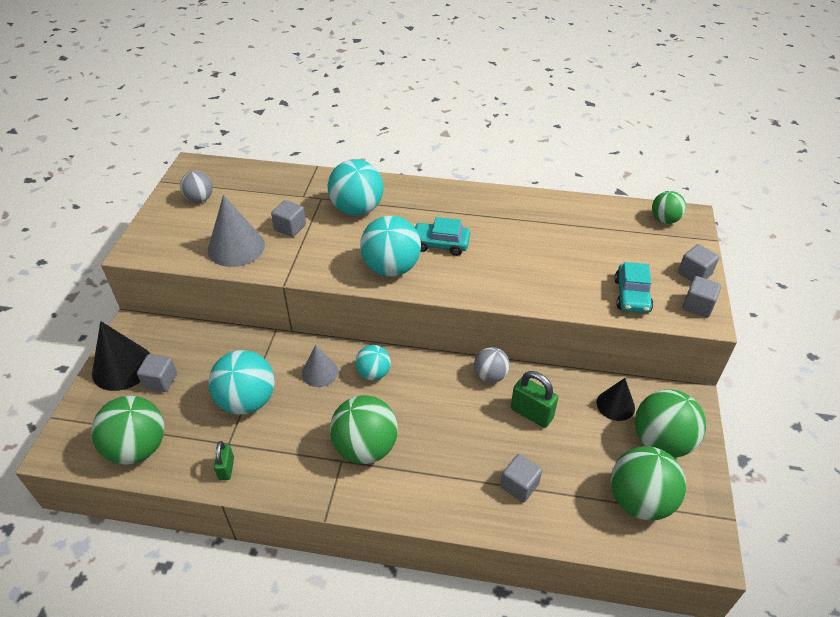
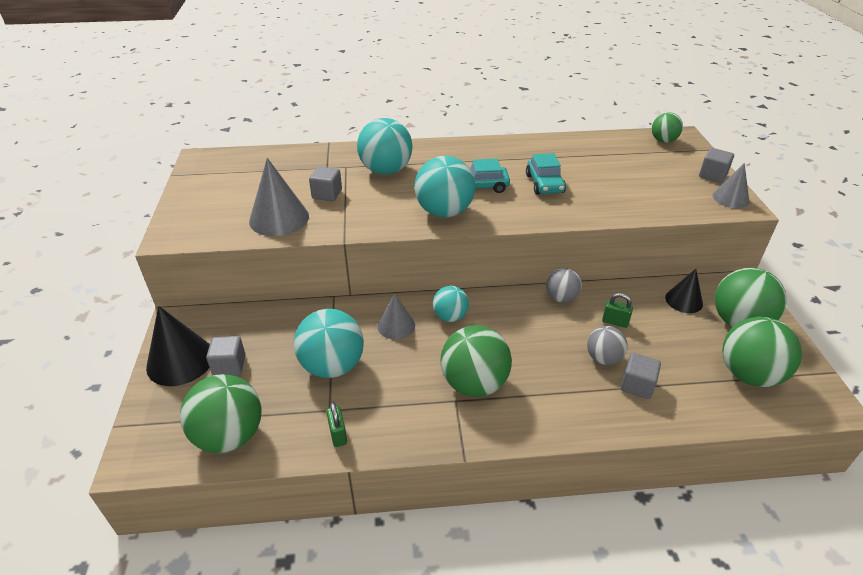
camera: 15 degrees left, 5 degrees down
(199, 199) = (221, 184): grey ball -> grey ball (603, 358)
(531, 413) = (615, 322): green padlock -> green padlock, size x0.62
(632, 295) = (672, 199): turquoise car -> turquoise car (544, 184)
(697, 306) = (730, 198): grey cube -> grey cone

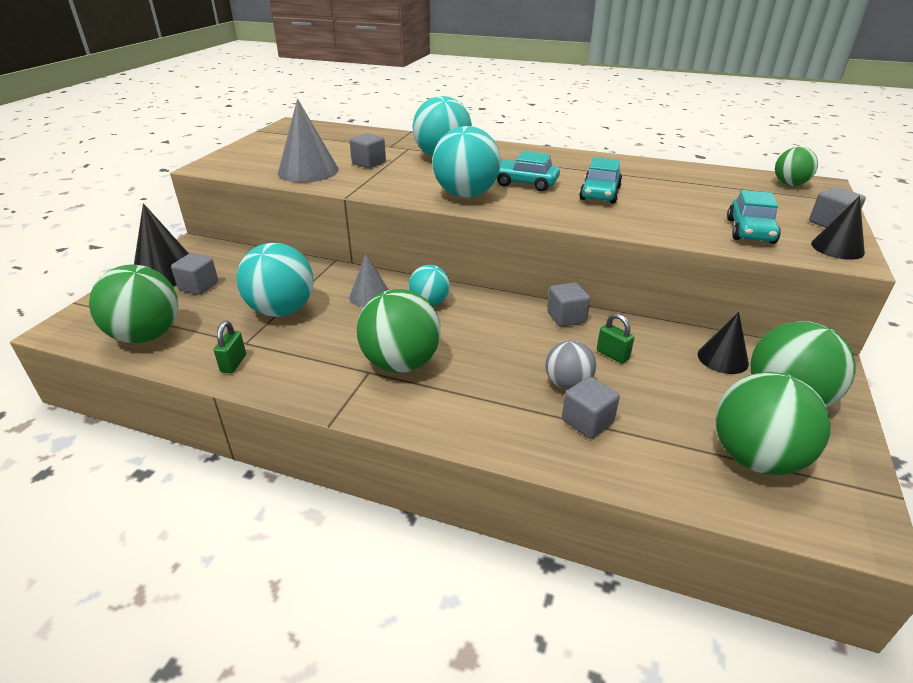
camera: 25 degrees right, 5 degrees down
(561, 298) = (566, 317): grey ball -> grey cube
(670, 197) = (750, 231): none -> turquoise car
(730, 198) = (837, 248): grey cone -> black cone

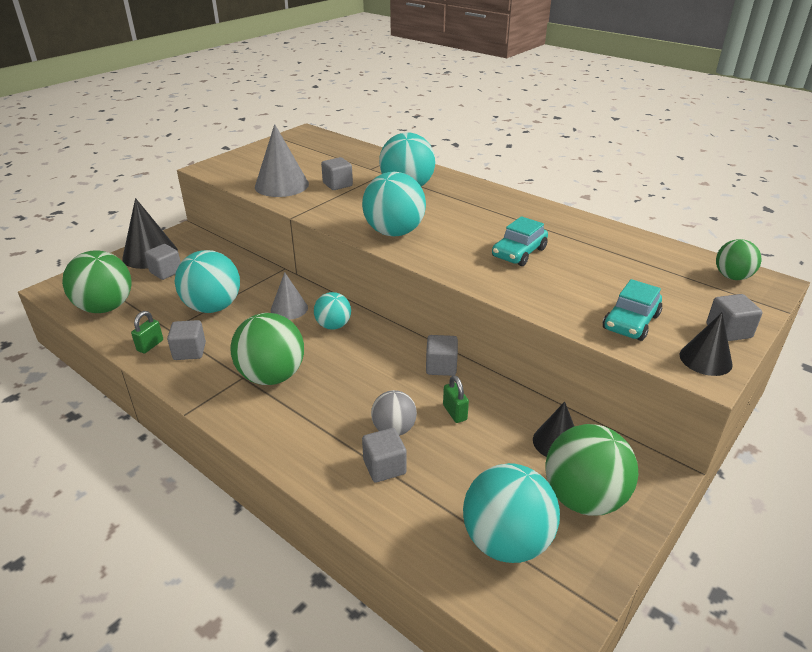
camera: 20 degrees right, 0 degrees up
(287, 359) = (189, 351): none -> grey cube
(525, 183) = (458, 229): turquoise car -> none
(755, 457) = (506, 541): green ball -> turquoise ball

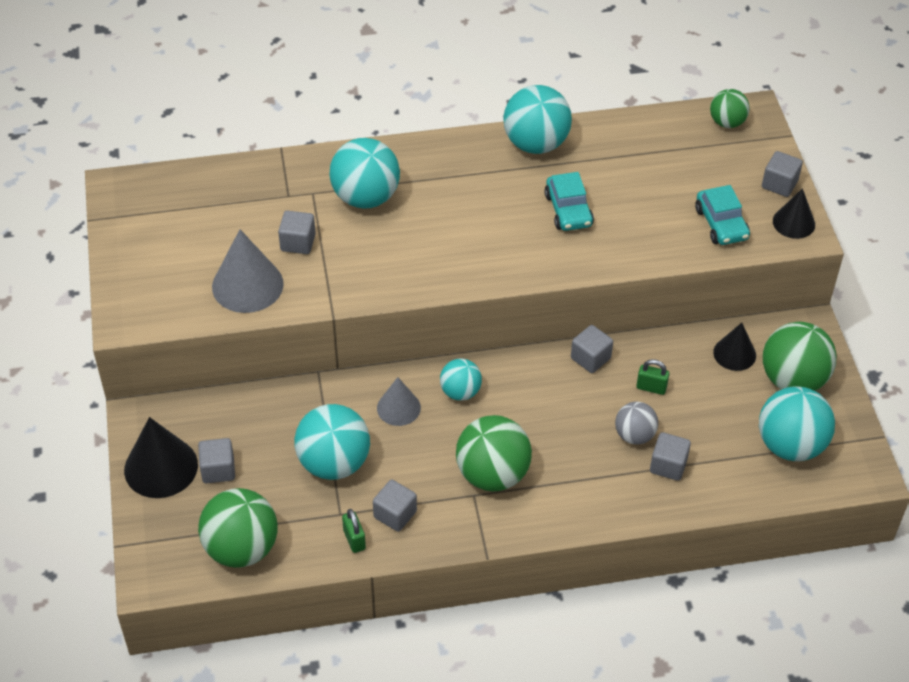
camera: 50 degrees left, 15 degrees up
(394, 232) = (446, 264): turquoise ball -> turquoise ball (536, 144)

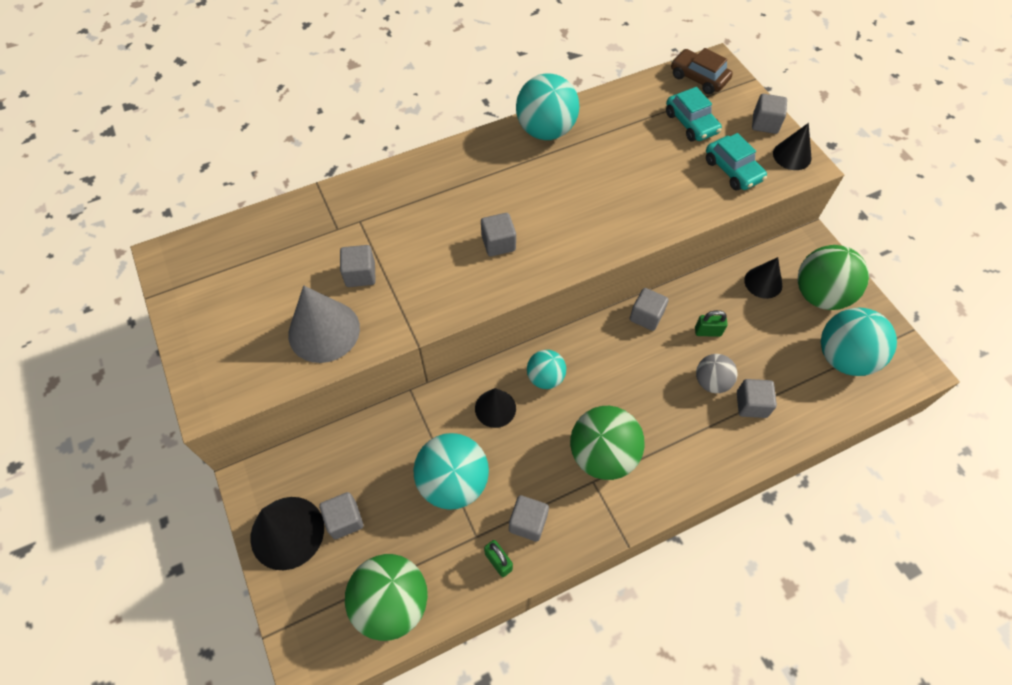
camera: 15 degrees left, 10 degrees up
(366, 197) = (410, 214): turquoise ball -> none
(398, 408) = (495, 408): grey cone -> black cone
(444, 243) = (498, 243): none -> grey cube
(568, 210) = (597, 186): turquoise car -> turquoise car (691, 123)
(727, 122) = (698, 78): green ball -> brown car

